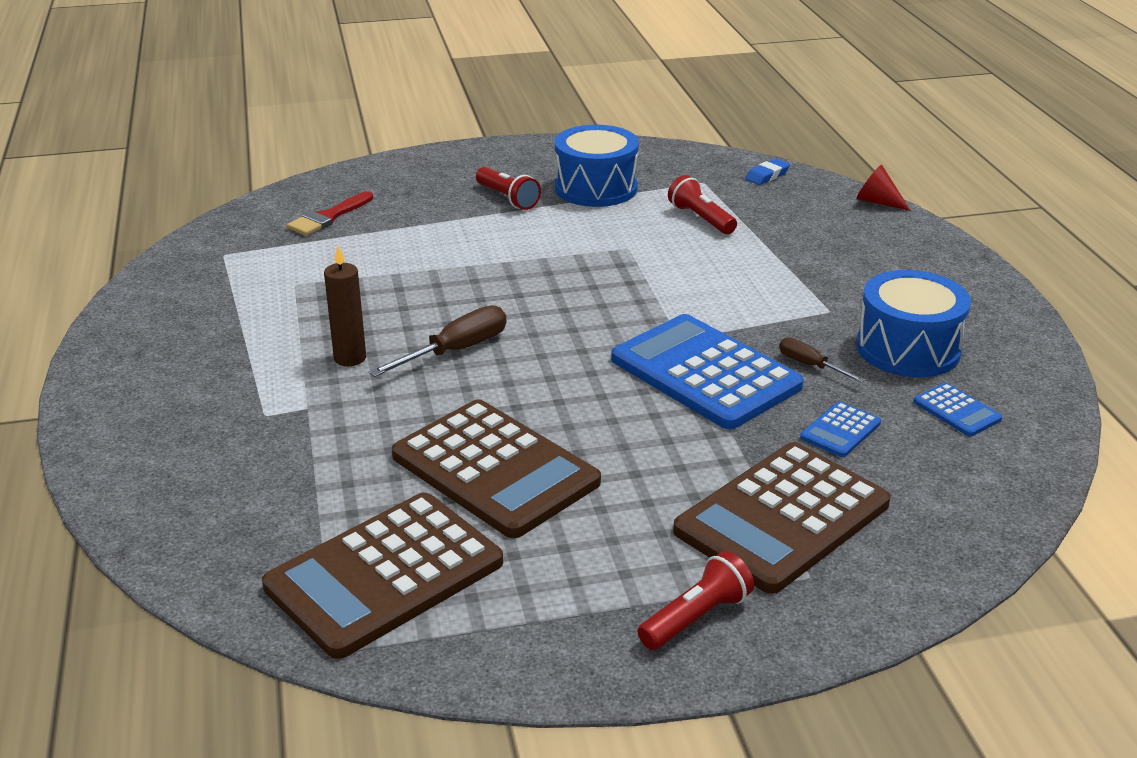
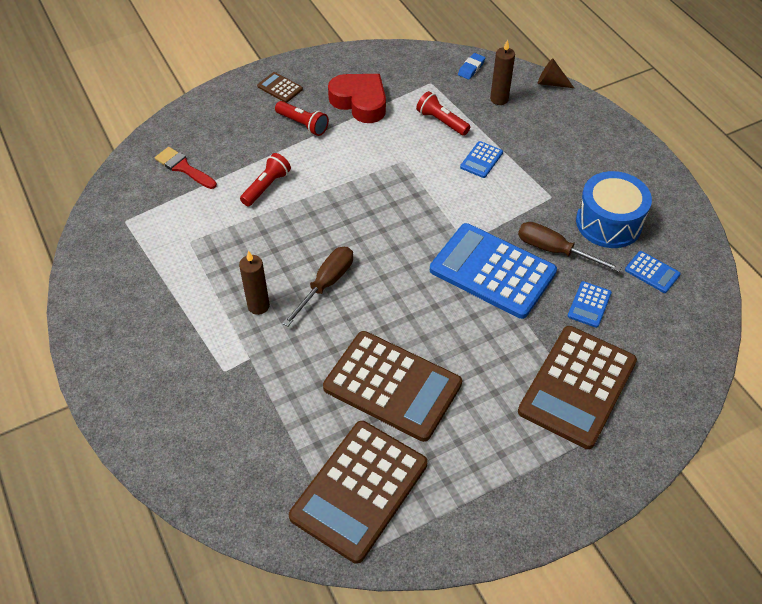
camera: 15 degrees left, 20 degrees up
(328, 217) = (183, 168): red brush -> red brush turned 105 degrees clockwise
(495, 163) = (280, 88): none -> brown calculator
(596, 188) = (360, 102): blue drum -> red heart
(696, 617) = (553, 478): red flashlight -> red flashlight (266, 186)
(741, 262) = (481, 160): none -> blue calculator
(794, 208) = (499, 99): none -> brown candle
(810, 365) = (554, 250): brown screwdriver -> brown screwdriver, size x1.67
(877, 202) = (551, 83): red cone -> brown cone

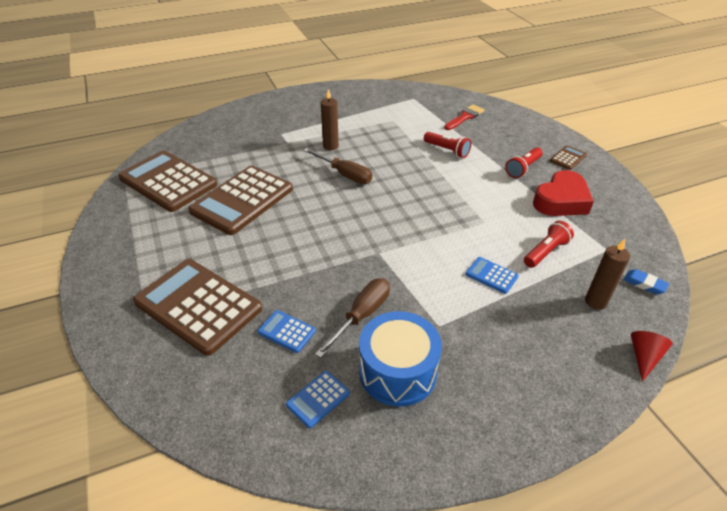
camera: 95 degrees right, 10 degrees down
(492, 271) = (342, 266): blue calculator -> none
(551, 83) = (644, 357): brown cone -> red cone

